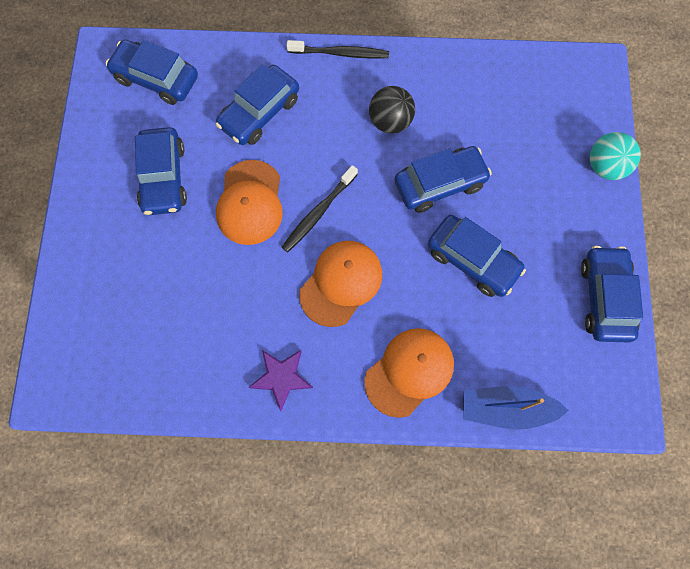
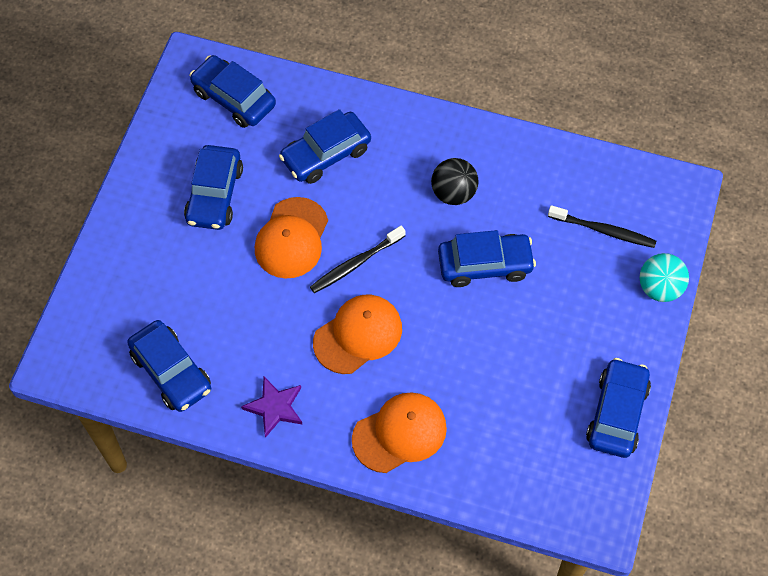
camera: 15 degrees right, 10 degrees down
(341, 53) = (424, 115): black toothbrush -> black toothbrush (604, 231)
(472, 260) = (495, 345): blue car -> blue car (171, 372)
(506, 409) = (484, 491): blue boat -> none

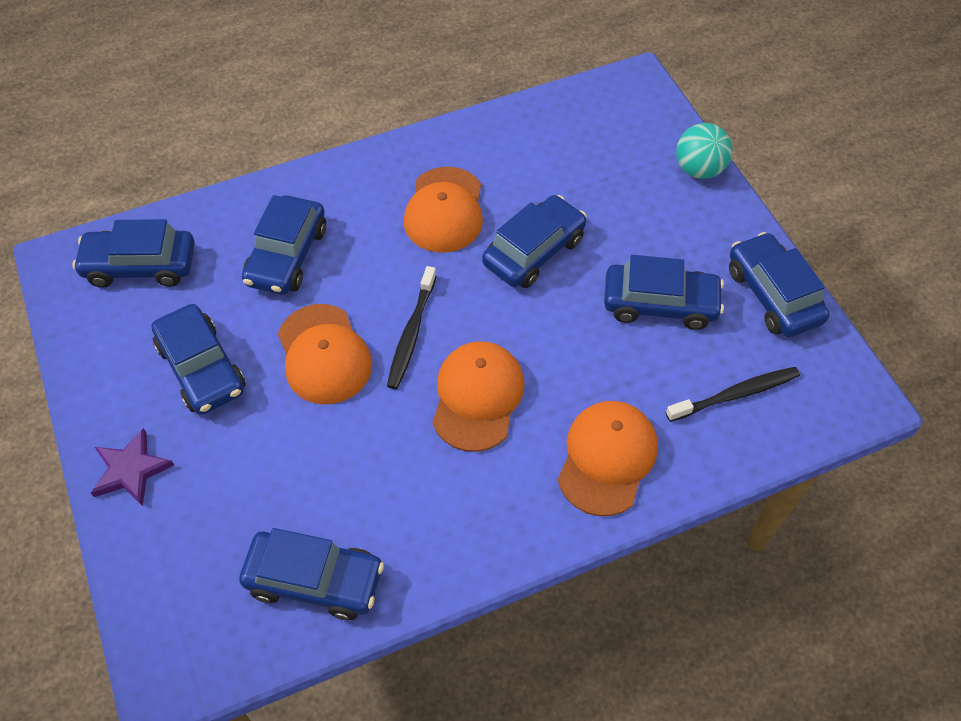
camera: 40 degrees left, 5 degrees down
(274, 407) = (461, 530): purple star -> purple star (131, 470)
(453, 193) = (444, 210): black ball -> orange cap
(533, 362) = (660, 304): none -> blue car
(604, 231) = (607, 155): black toothbrush -> black toothbrush (736, 394)

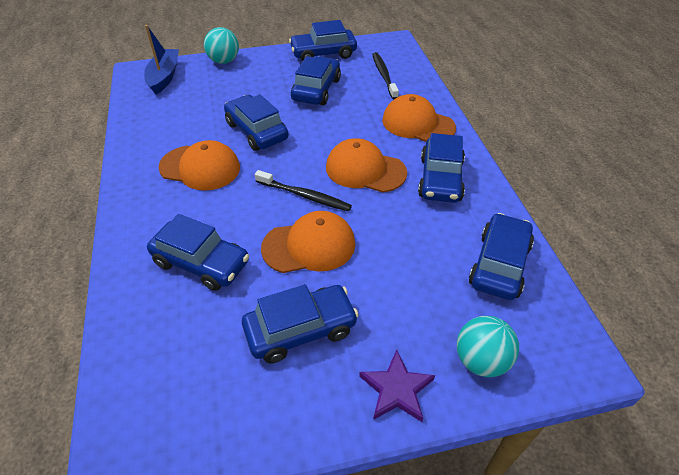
camera: 80 degrees left, 10 degrees down
(140, 266) = (161, 381): blue car -> blue car (440, 179)
(167, 555) = (481, 360): none -> turquoise ball
(632, 114) = (164, 77): none -> blue boat

